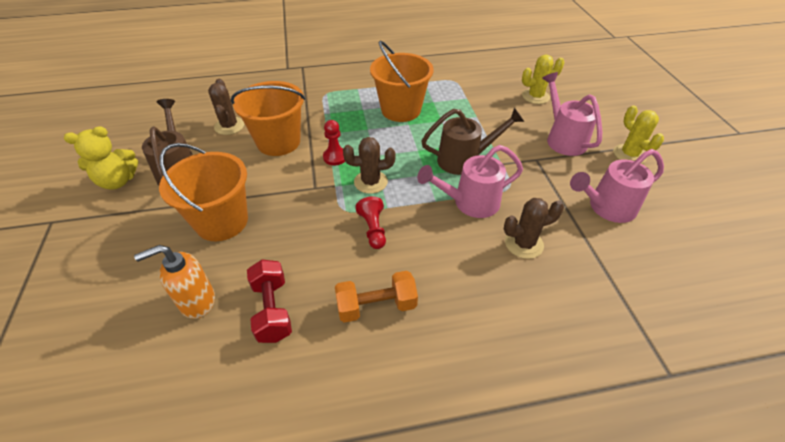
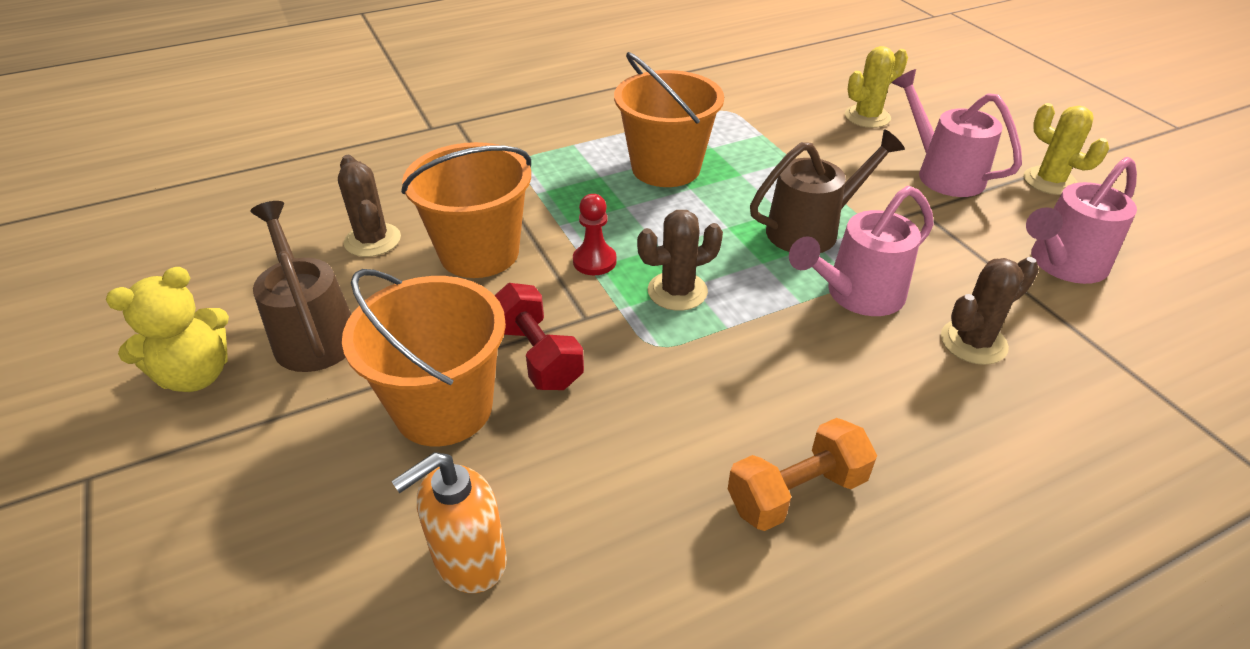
camera: 15 degrees left, 5 degrees down
(272, 310) = (619, 542): red dumbbell -> red dumbbell (537, 356)
(373, 229) = (723, 367): red pawn -> none

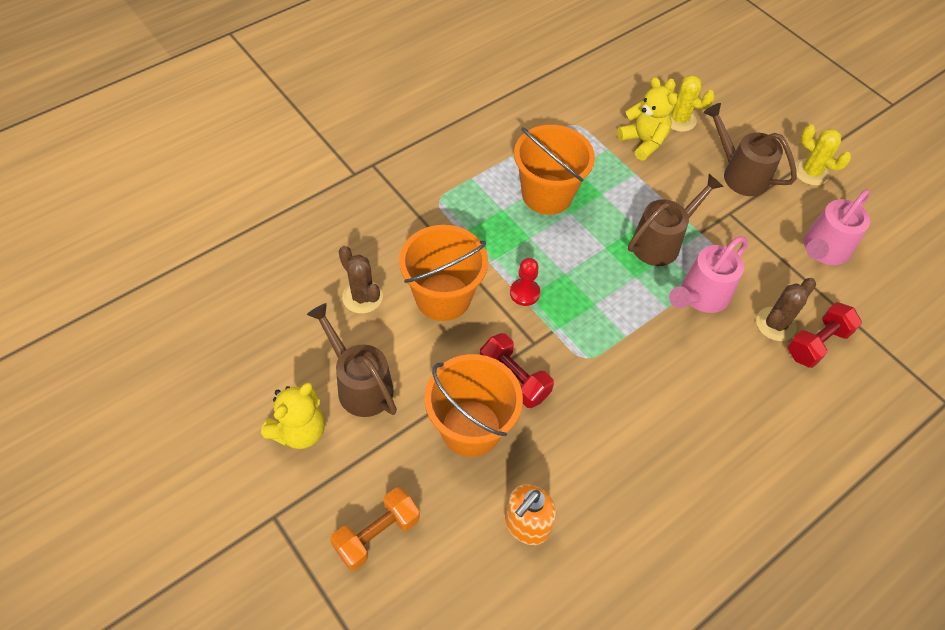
camera: 15 degrees left, 15 degrees up
(677, 291) = (587, 311): brown cactus -> none
(796, 492) = (692, 449): orange dumbbell -> orange dumbbell (377, 534)
(813, 132) = (643, 142): none -> yellow teddy bear
(867, 117) = (679, 119): yellow cactus -> yellow cactus turned 75 degrees clockwise
(942, 173) = (739, 174): pink watering can -> brown watering can
(1042, 375) = (817, 343): none -> red dumbbell

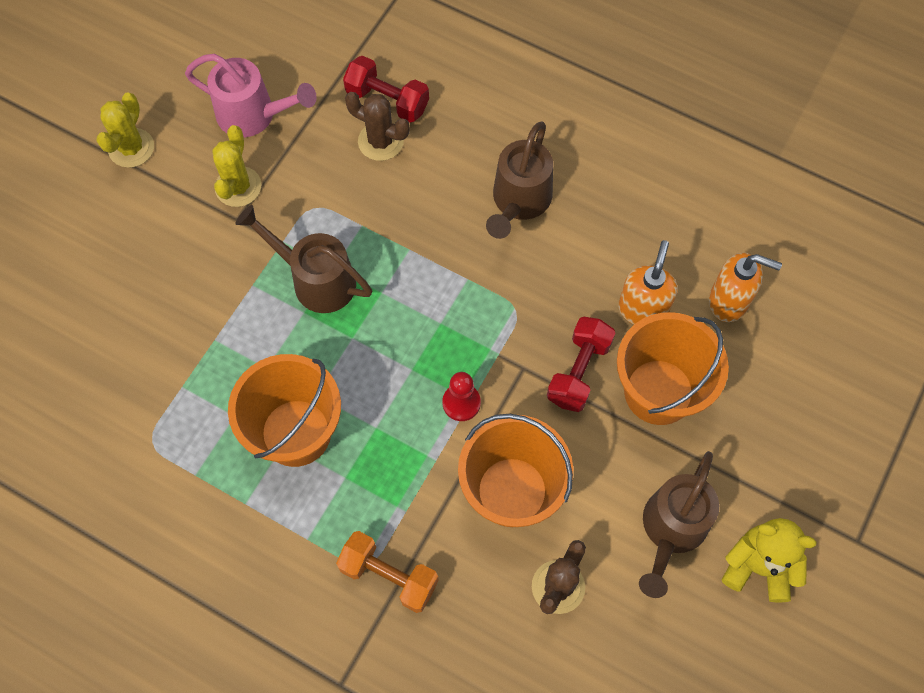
camera: 110 degrees left, 10 degrees up
(377, 534) = (816, 432): orange dumbbell -> orange dumbbell (389, 576)
(548, 450) = (642, 309): none -> orange soap dispenser
(643, 142) = (152, 346): yellow teddy bear -> none
(679, 119) = (92, 315): yellow cactus -> yellow cactus (238, 187)
(700, 296) = (377, 220): pink watering can -> none
(739, 174) = (165, 223): brown watering can -> brown watering can (519, 202)

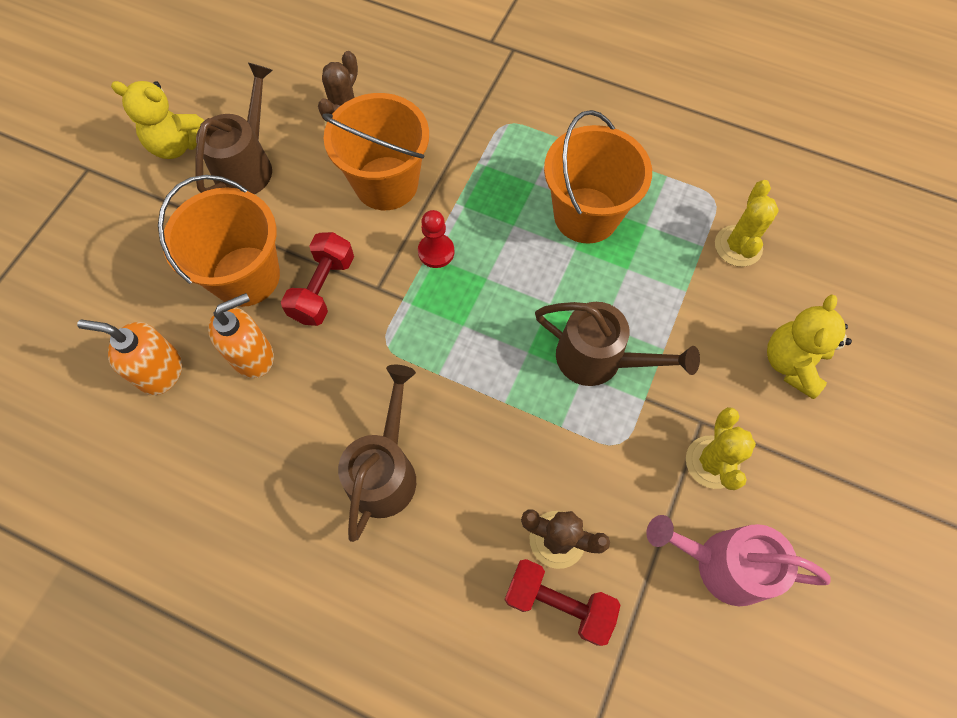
camera: 175 degrees right, 0 degrees up
(131, 148) = (854, 503): yellow cactus -> yellow cactus (738, 246)
(138, 262) = (791, 363): none -> yellow teddy bear
(389, 576) = (486, 117): orange dumbbell -> none
(642, 309) = (253, 356): orange soap dispenser -> orange soap dispenser turned 135 degrees counterclockwise

